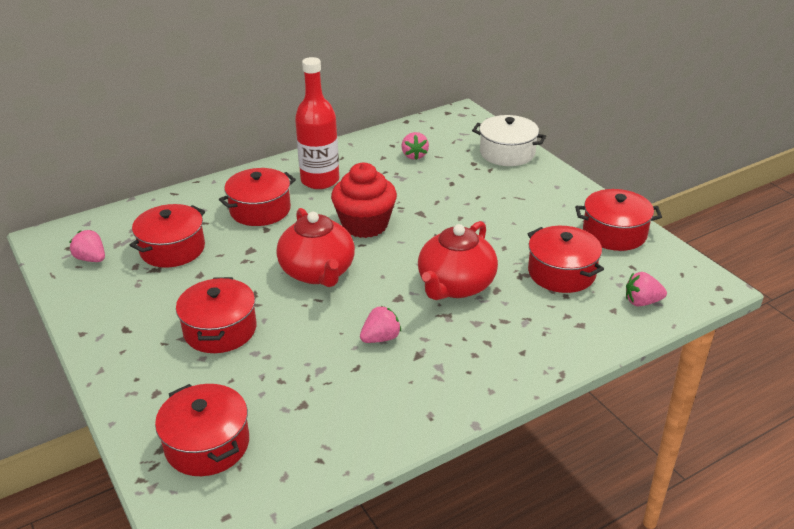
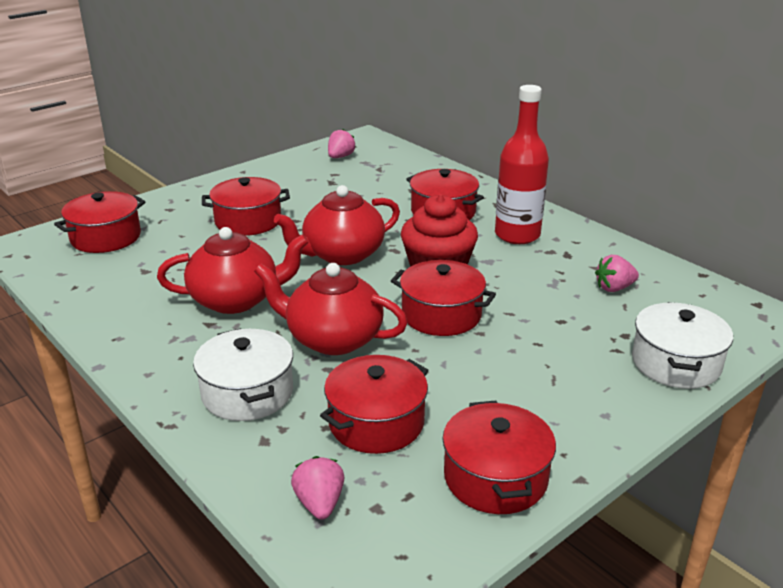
camera: 80 degrees right, 5 degrees down
(172, 249) = (363, 184): red pot -> red pot (441, 314)
(381, 338) = (236, 300): pink strawberry -> red teapot
(523, 332) = (247, 393): none -> white pot

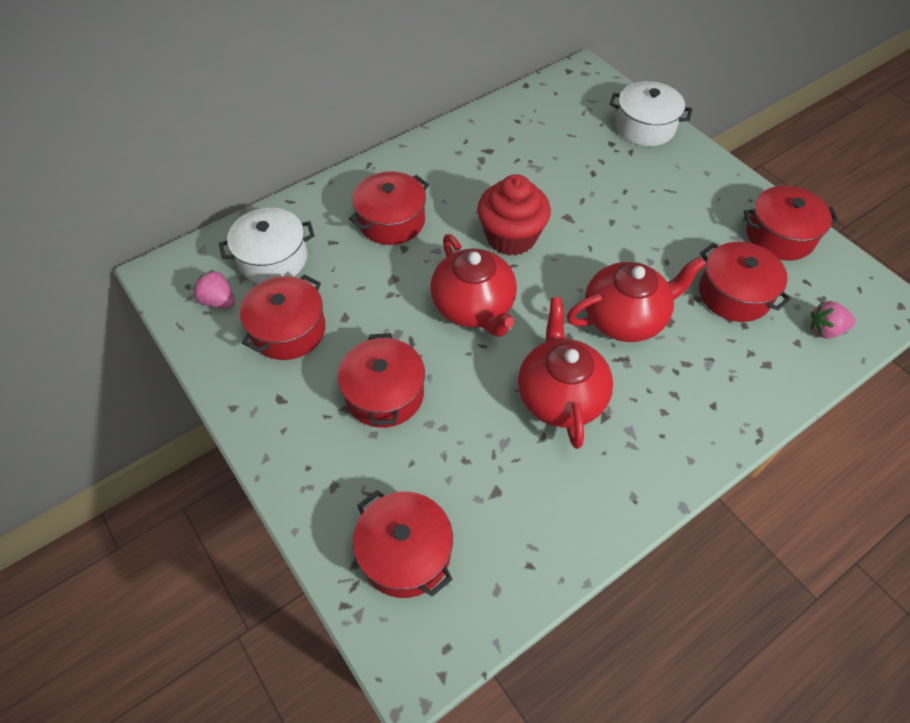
camera: 85 degrees left, 25 degrees up
(247, 393) = (709, 378): white pot -> white pot (273, 259)
(333, 338) = (625, 318): red teapot -> red teapot turned 135 degrees counterclockwise
(441, 314) = (585, 242): red pot -> red pot (288, 330)
(517, 235) = (448, 175): red bottle -> none
(614, 288) = (545, 135): pink strawberry -> none

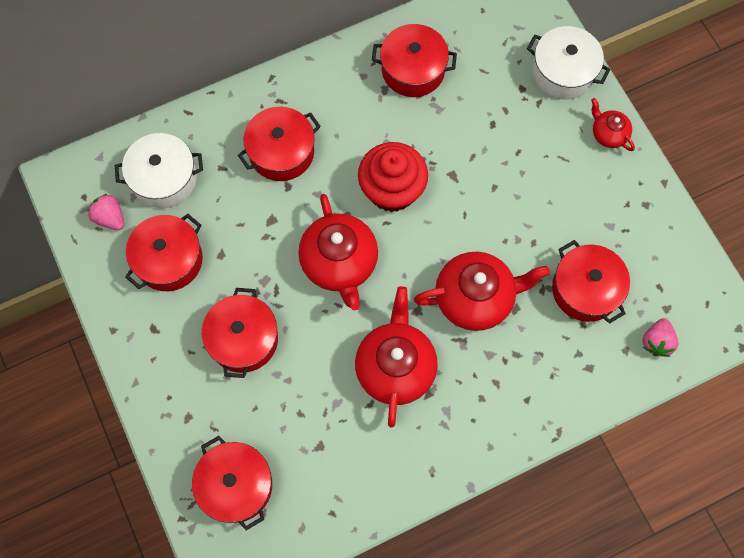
camera: 10 degrees right, 15 degrees up
(704, 166) = (608, 134): none -> red teapot
(780, 236) = (653, 231): red pot -> red pot (413, 70)
(825, 330) = (656, 341): pink strawberry -> pink strawberry turned 75 degrees counterclockwise

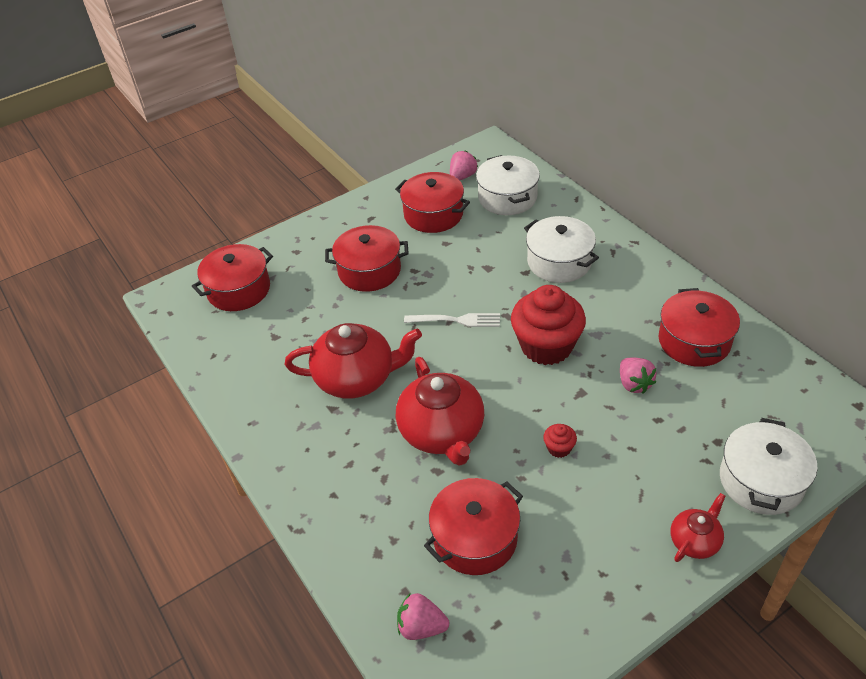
camera: 85 degrees right, 25 degrees down
(281, 152) = (559, 262): red pot -> white pot
(339, 263) = (456, 320): red teapot -> white fork
(451, 131) = (634, 384): none -> pink strawberry
(509, 207) = (559, 448): none -> red cupcake

